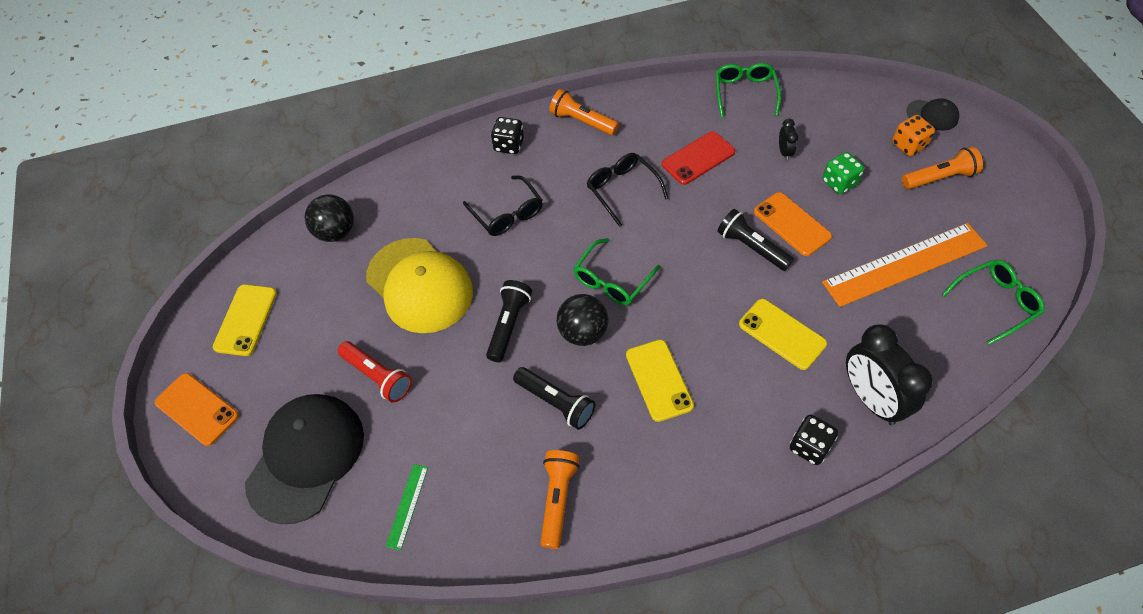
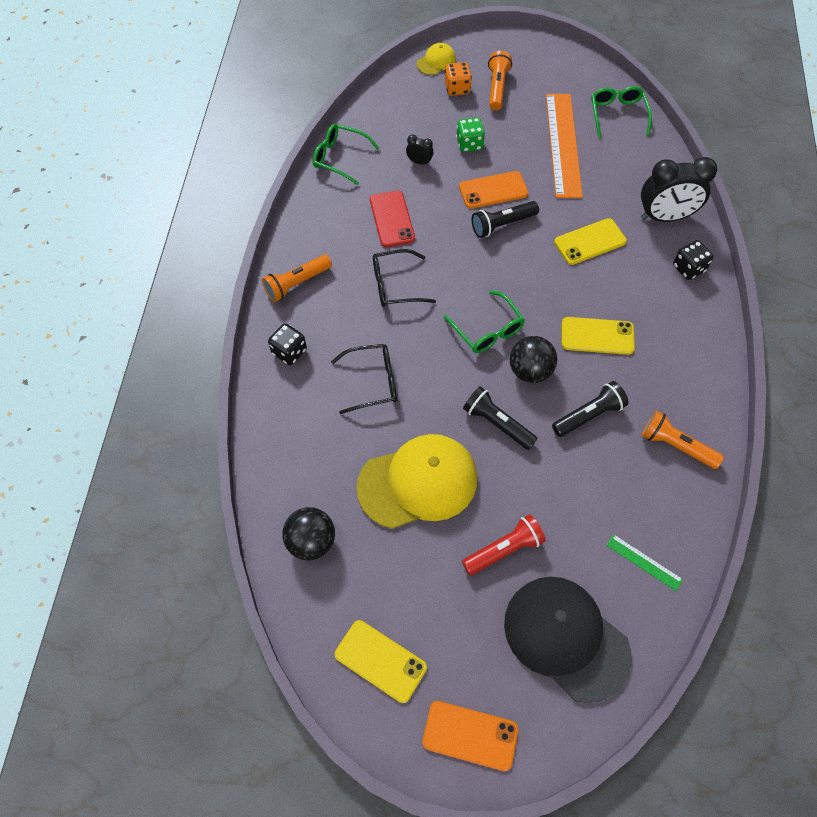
camera: 70 degrees left, 5 degrees up
(197, 409) = (470, 735): orange phone -> orange phone turned 45 degrees clockwise
(932, 115) = (436, 61): black cap -> yellow cap

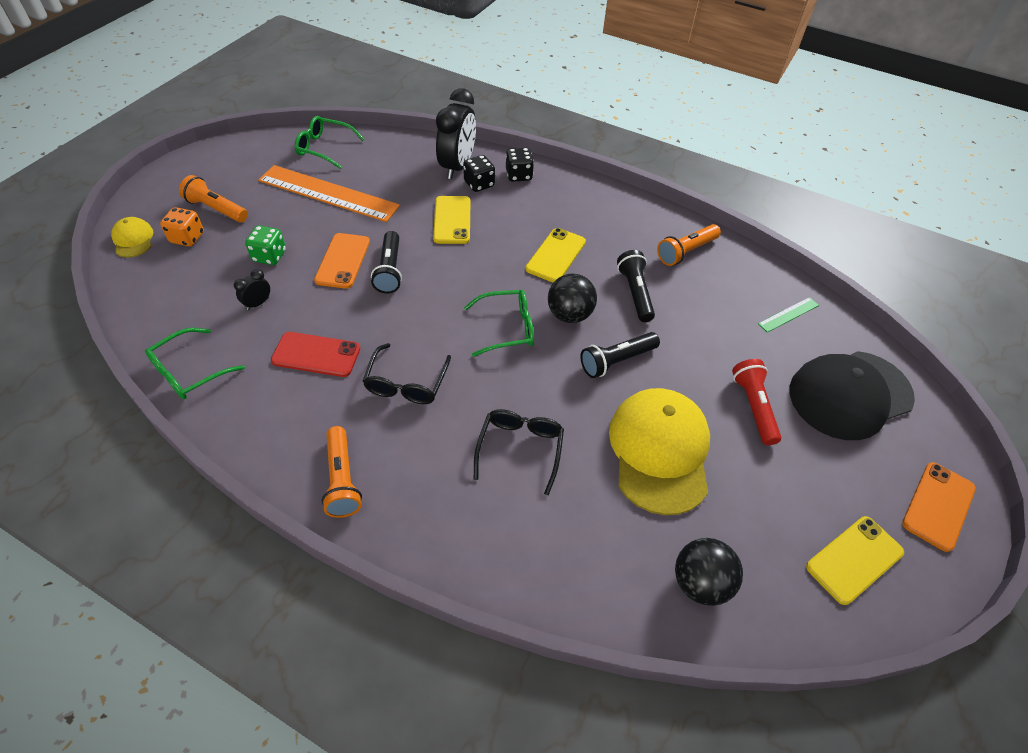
camera: 70 degrees left, 10 degrees down
(289, 352) = (436, 521): black dice -> black dice (479, 184)

